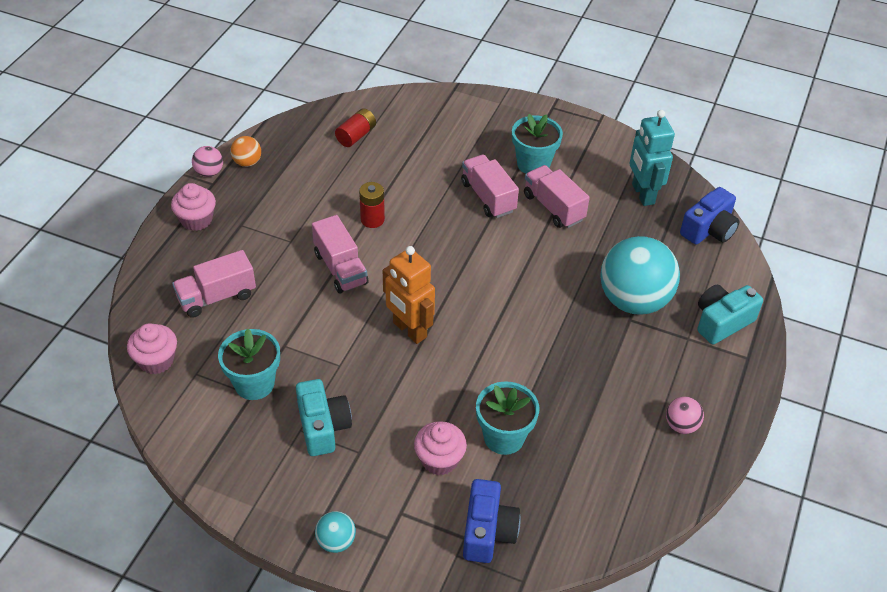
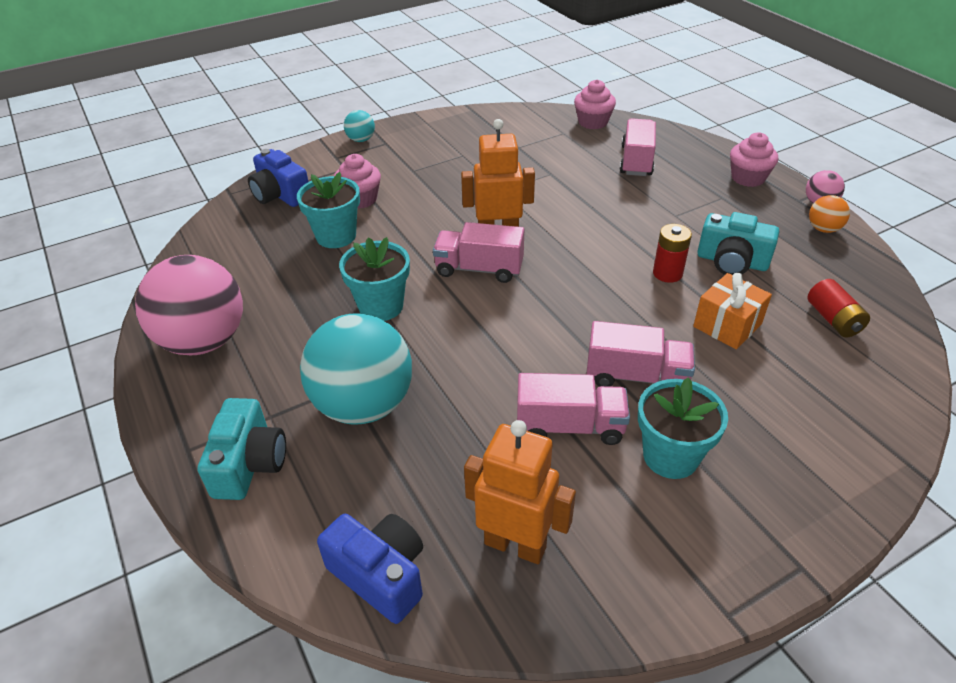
camera: 130 degrees right, 5 degrees down
(254, 384) = (526, 150): turquoise flower pot -> turquoise flower pot (381, 306)
(323, 427) = (453, 164): turquoise camera -> turquoise camera (732, 262)
(340, 268) = (613, 229): pink truck -> pink truck (479, 269)
(404, 176) = (727, 325): none -> orange gift
(642, 194) = (515, 545): turquoise robot -> orange robot
(681, 425) = (204, 341): pink ball -> pink ball, size x2.28
(709, 230) = (380, 575): blue camera -> blue camera turned 135 degrees clockwise

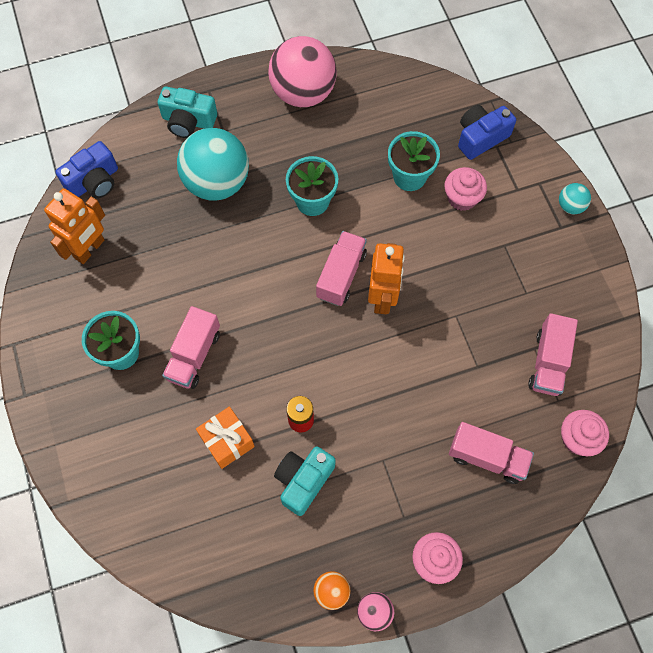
camera: 100 degrees right, 25 degrees up
(569, 426) = (163, 299): pink truck -> pink truck (548, 362)
(833, 319) = (211, 529): red battery -> none

